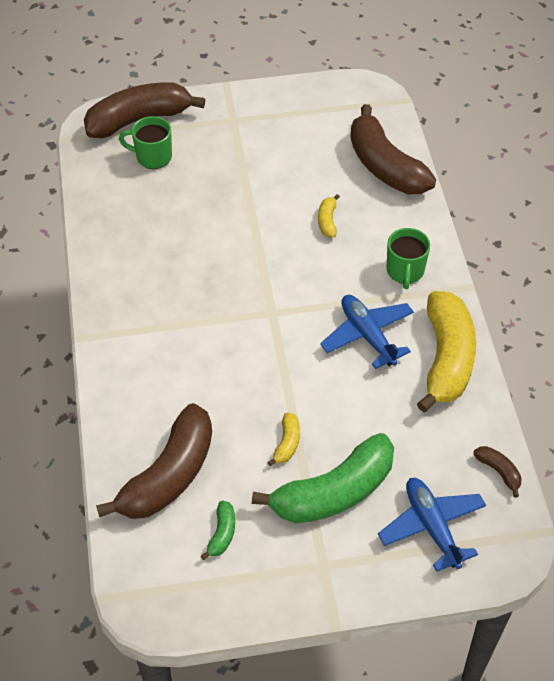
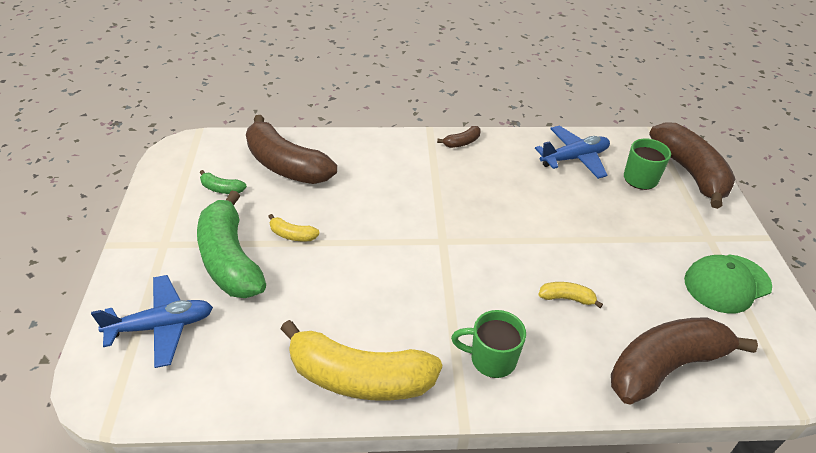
camera: 95 degrees right, 10 degrees down
(288, 117) = (727, 283): none -> green cap
(367, 335) = (404, 310): blue plane -> blue plane (574, 158)
(499, 471) = (197, 399): brown banana -> brown banana (462, 142)

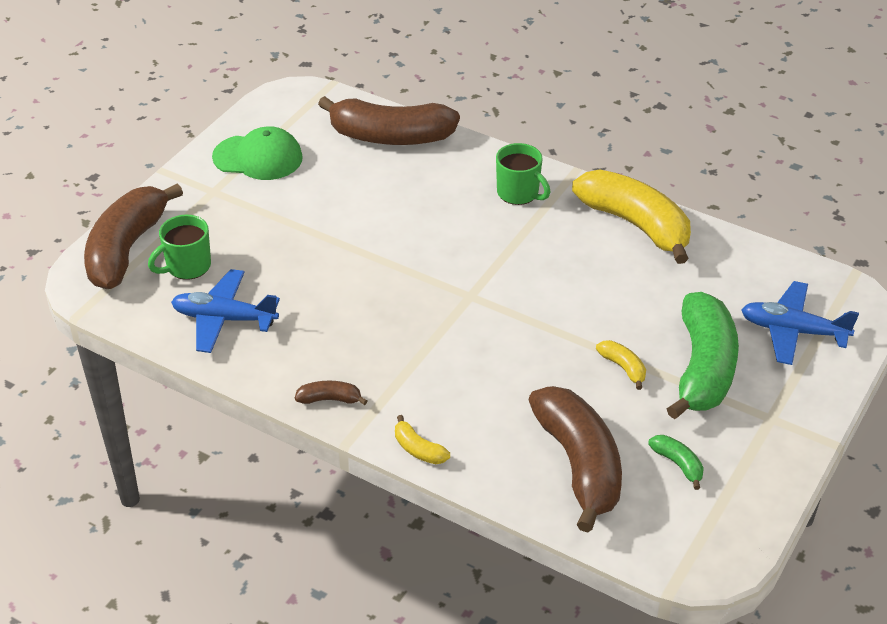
camera: 145 degrees left, 0 degrees up
(566, 298) = (409, 204): yellow banana -> yellow banana (418, 449)

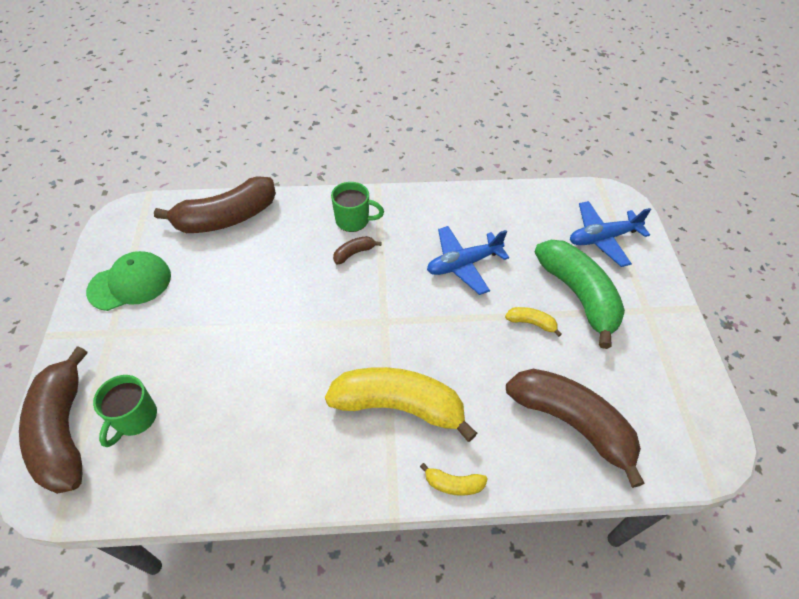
camera: 35 degrees left, 10 degrees up
(224, 319) = (204, 453): blue plane -> blue plane (463, 264)
(330, 399) = (350, 480): brown banana -> brown banana (354, 253)
(635, 224) = (448, 208): yellow banana -> yellow banana (399, 406)
(678, 464) = (629, 381): green banana -> none

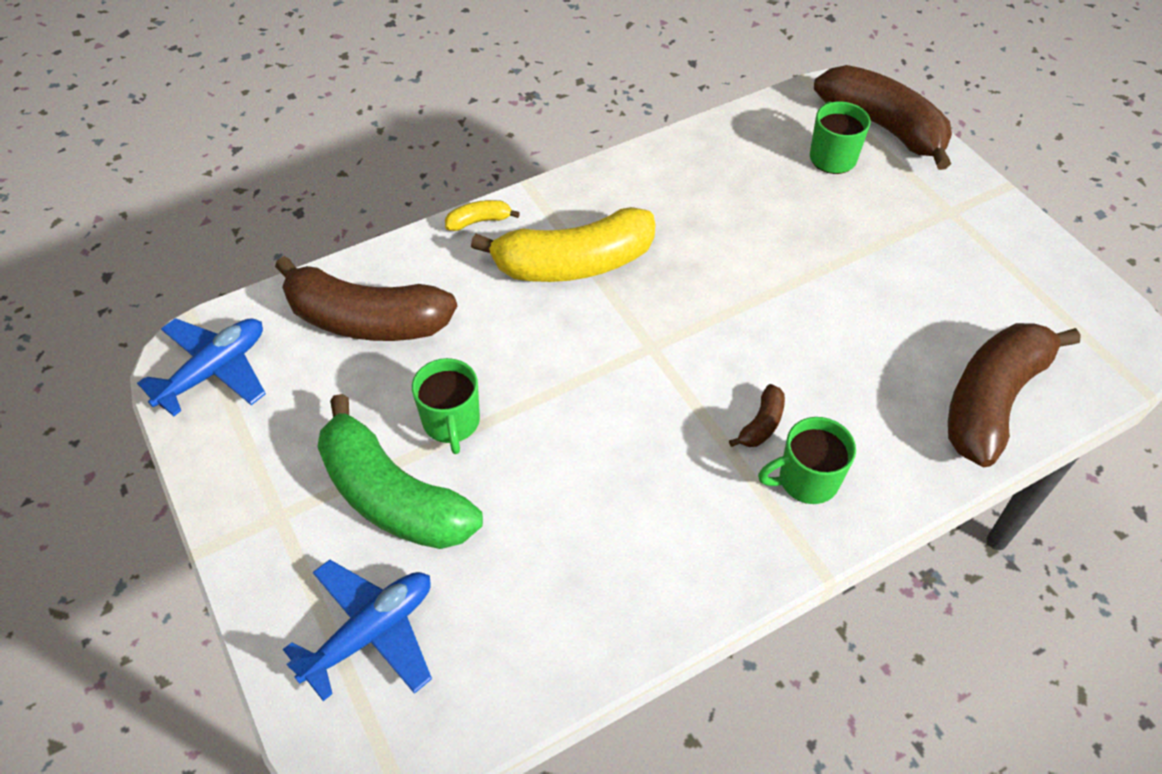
camera: 155 degrees right, 0 degrees up
(130, 283) = (999, 265): green cap -> none
(463, 264) = (589, 475): blue plane -> blue plane (214, 371)
(531, 323) = (451, 423): yellow banana -> green mug

